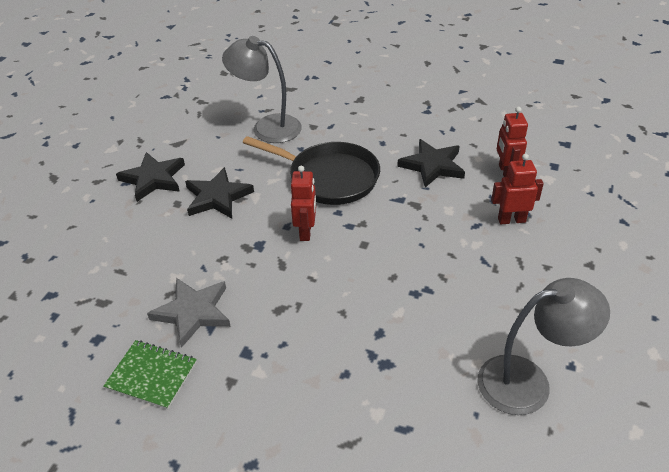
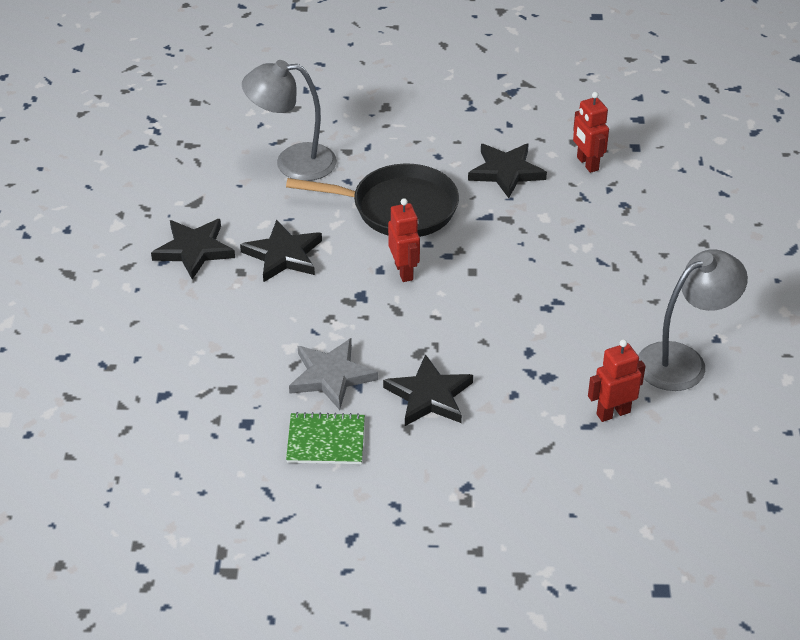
camera: 20 degrees left, 0 degrees up
(267, 354) = (429, 396): none -> black star
(511, 220) = (612, 214): red robot -> red robot (613, 413)

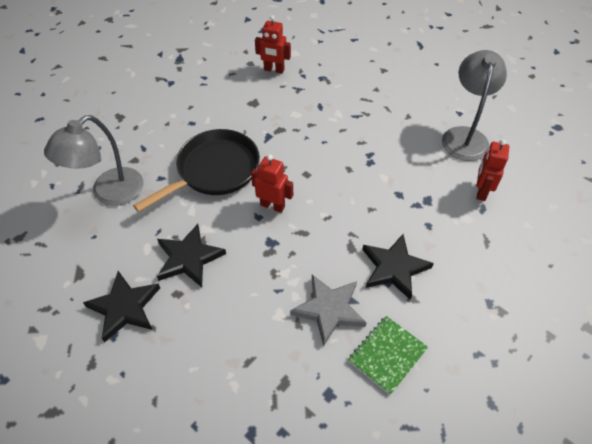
camera: 50 degrees left, 10 degrees up
(506, 172) = (241, 104): black star -> none

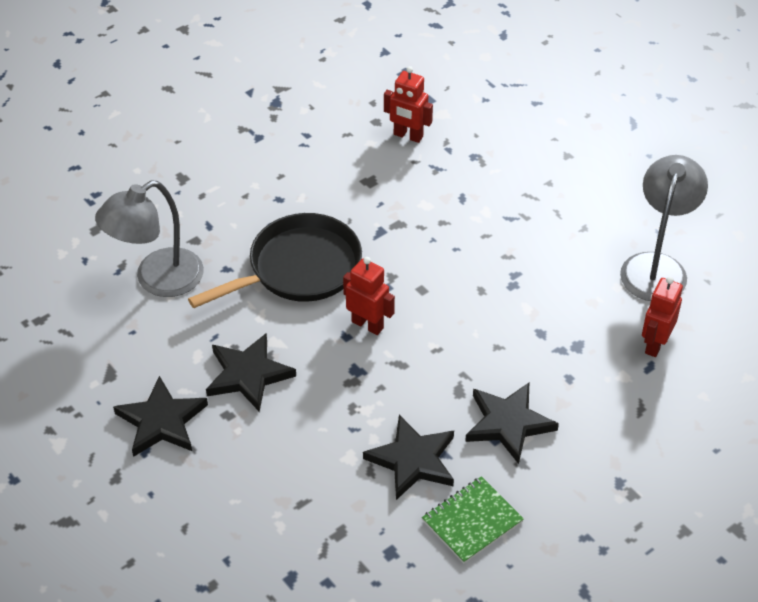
camera: 10 degrees right, 5 degrees down
(329, 309) = (412, 460): grey star -> black star

